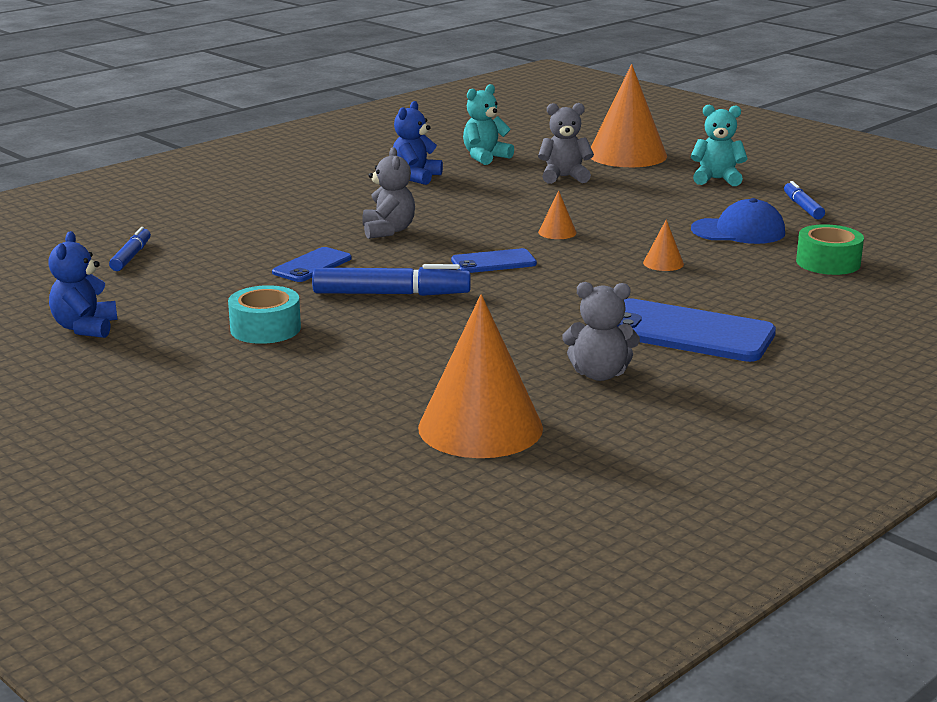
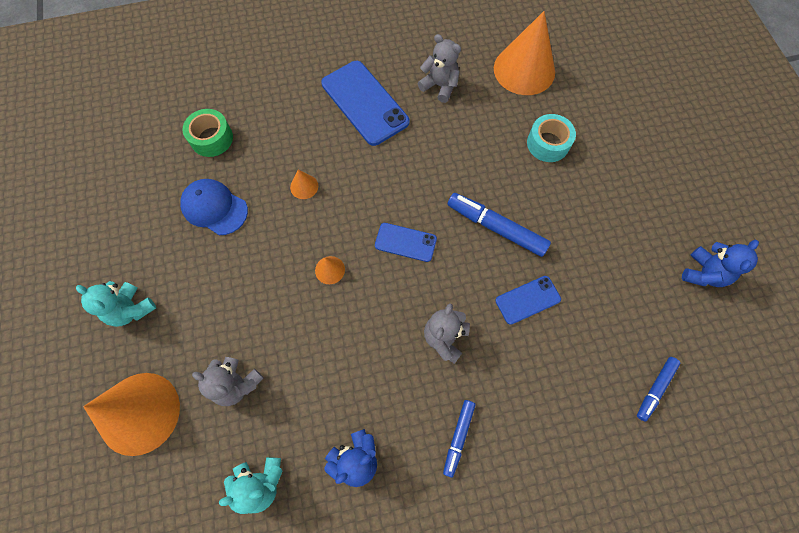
camera: 150 degrees left, 45 degrees up
(265, 329) = (591, 218): turquoise tape -> turquoise tape (548, 144)
(803, 207) = (133, 223): blue marker -> blue marker (458, 437)

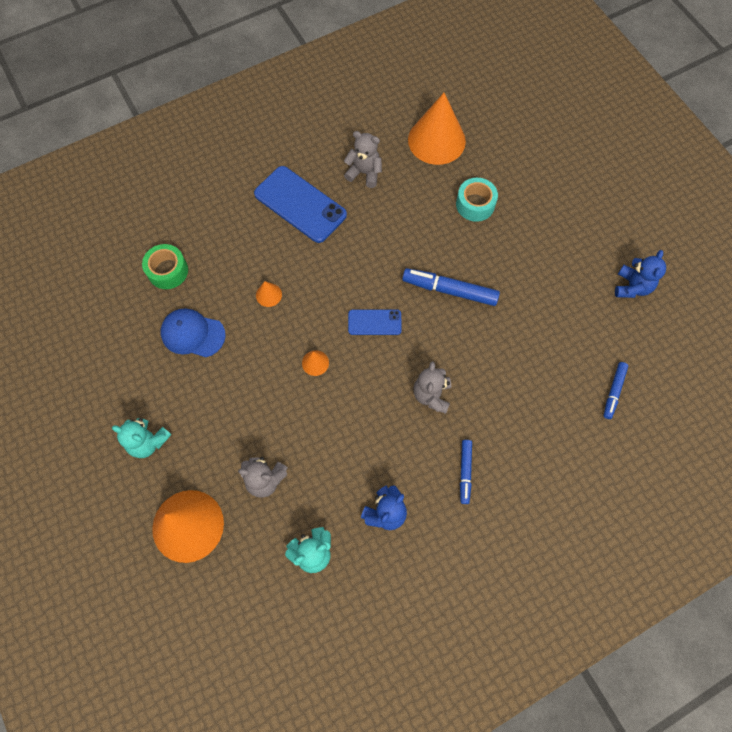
camera: 15 degrees left, 0 degrees up
(527, 300) = (492, 345): blue phone -> none

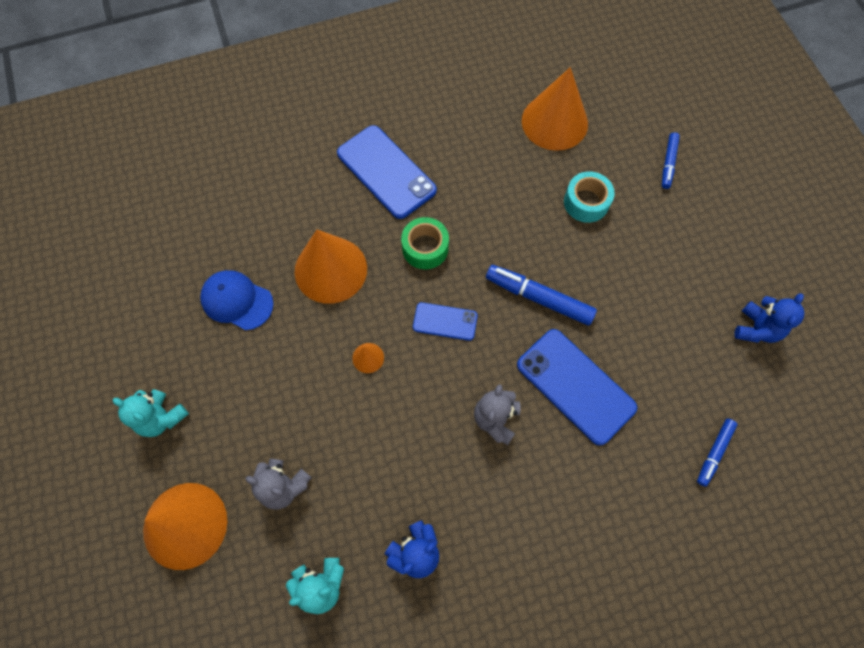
camera: 10 degrees right, 0 degrees up
(168, 271) = (224, 224): green tape -> green tape (425, 248)
(268, 295) = (330, 270): orange cone -> orange cone, size x2.41
(364, 173) = (465, 147): grey teddy bear -> none
(465, 472) = (518, 519): blue marker -> blue marker (668, 163)
(492, 357) = (575, 386): none -> blue phone

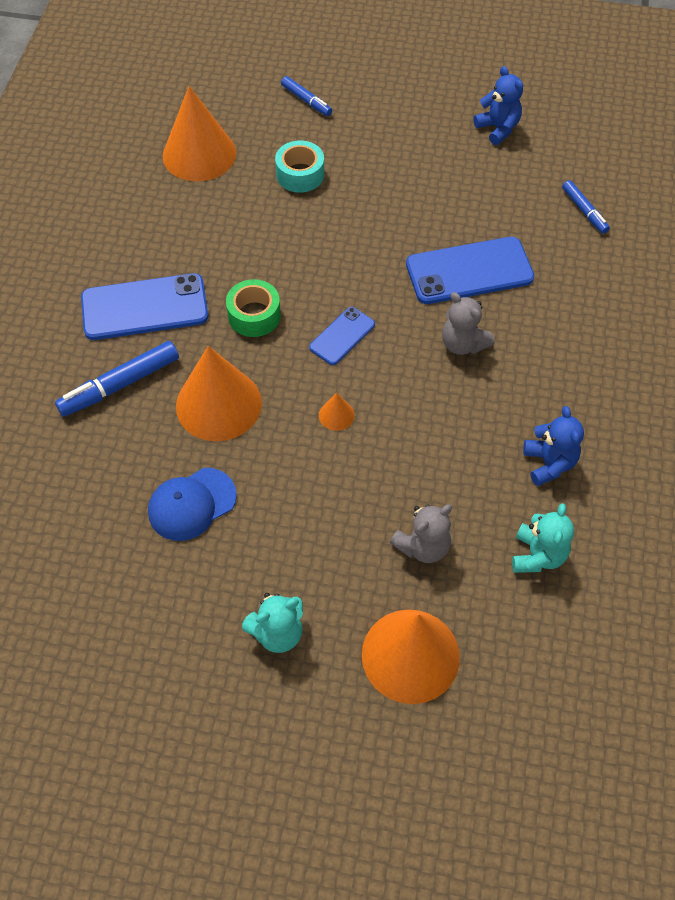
camera: 60 degrees left, 10 degrees down
(539, 298) = (369, 255): blue marker -> blue marker (121, 384)

